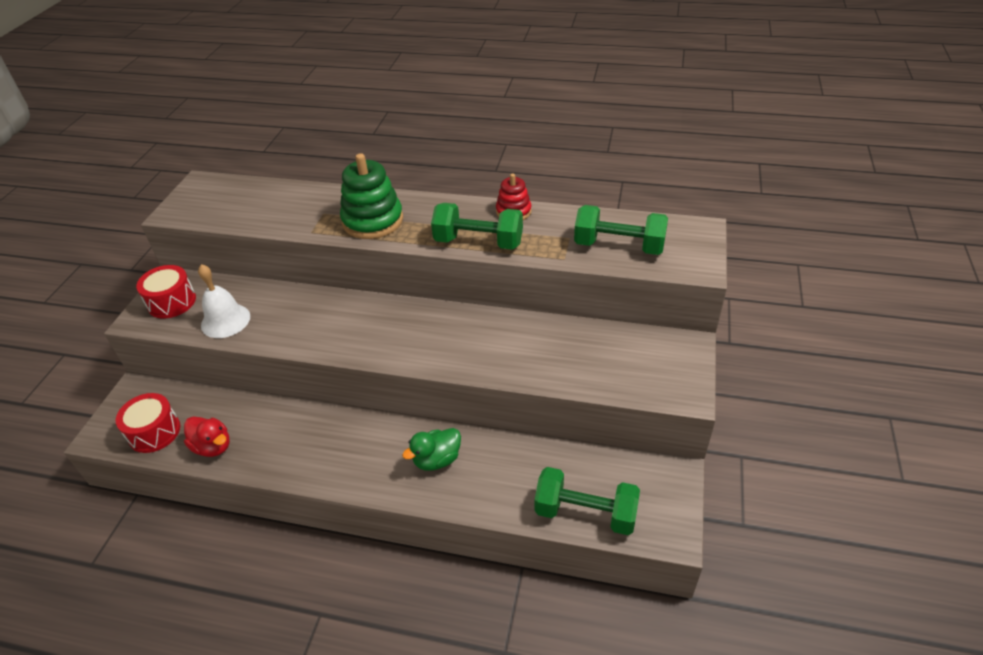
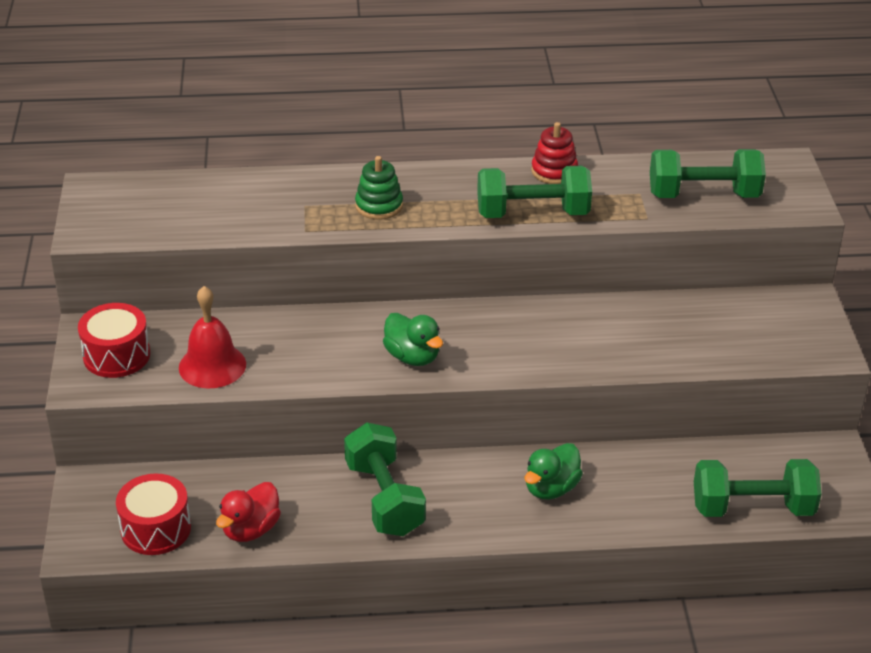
camera: 20 degrees left, 5 degrees down
(213, 446) = (250, 529): red duck -> red duck turned 105 degrees clockwise
(225, 320) = (212, 366): white bell -> red bell
(315, 442) = (384, 498): none -> green dumbbell
(361, 338) = (412, 357): none -> green duck
(373, 221) = (379, 206): green stacking toy -> green stacking toy, size x0.58

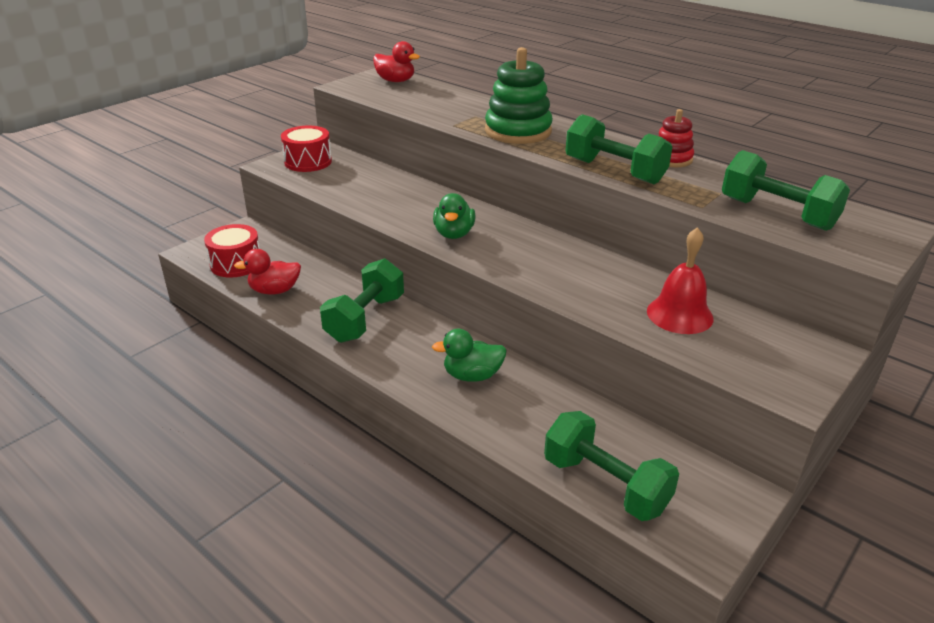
camera: 45 degrees right, 5 degrees down
(131, 194) = (395, 81): none -> red duck
(212, 366) = (342, 186): red bell -> red bell (679, 314)
(379, 206) = (518, 131): green stacking toy -> green stacking toy, size x1.72

